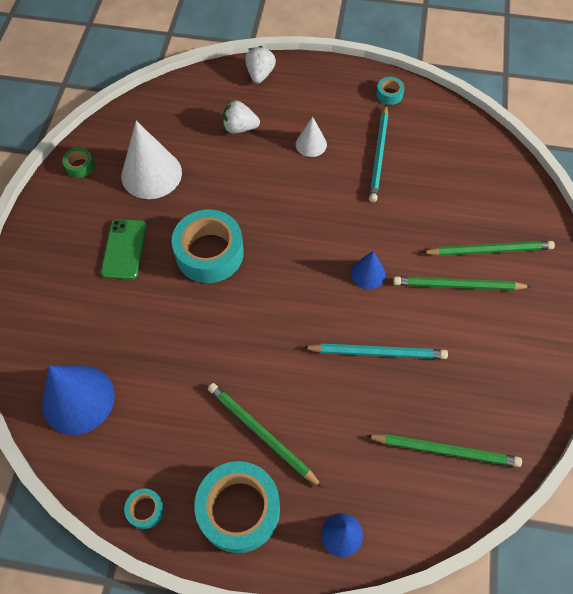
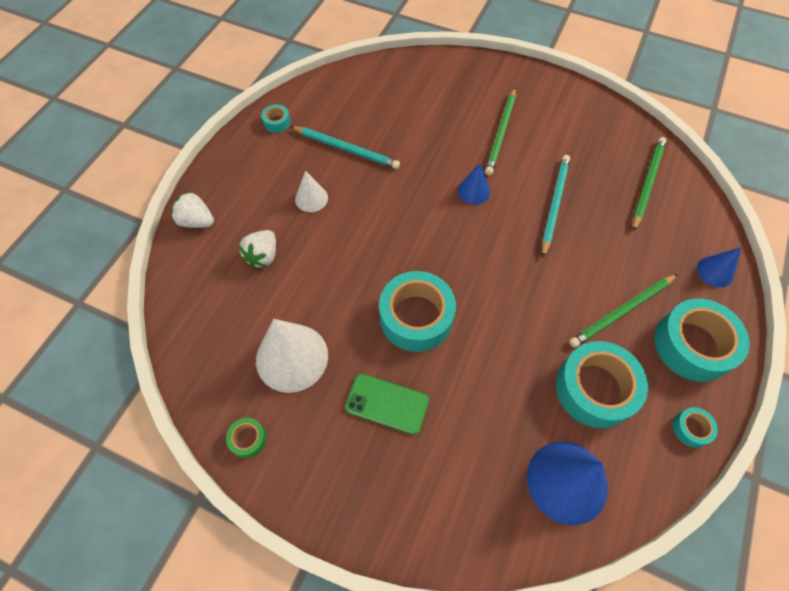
camera: 75 degrees left, 0 degrees up
(170, 415) = (595, 389): none -> turquoise tape
(489, 250) = (472, 103): green pencil -> none

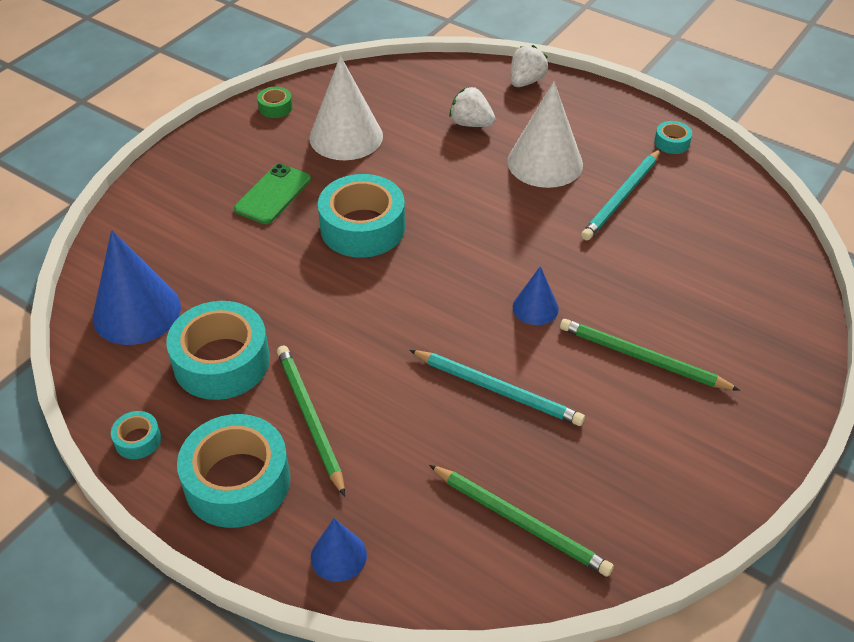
camera: 100 degrees right, 15 degrees down
(311, 198) = (545, 162): white cone -> white cone, size x1.88

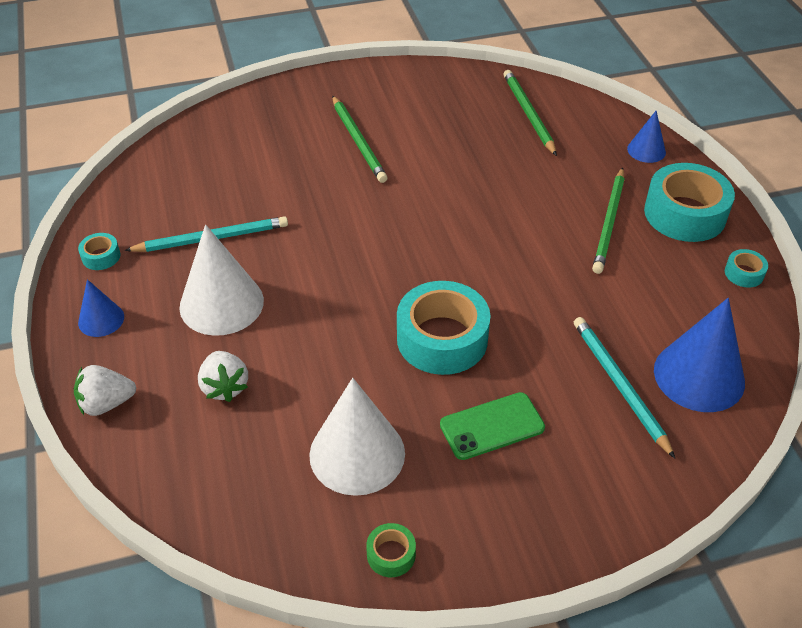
camera: 140 degrees left, 0 degrees up
(221, 361) = (648, 293): turquoise tape -> none
(497, 389) = (469, 174): turquoise pencil -> turquoise pencil (619, 386)
(535, 308) = (384, 203): blue cone -> blue cone (101, 319)

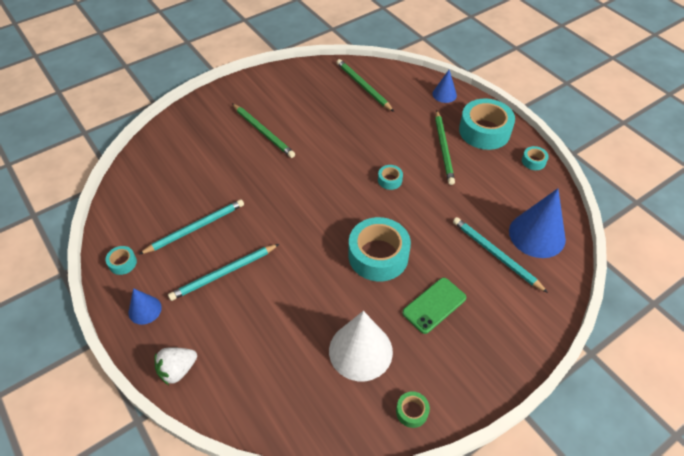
camera: 20 degrees left, 5 degrees up
(221, 303) = (224, 273): white cone -> turquoise pencil
(225, 387) = (254, 332): white strawberry -> none
(507, 245) = (390, 180): none -> turquoise tape

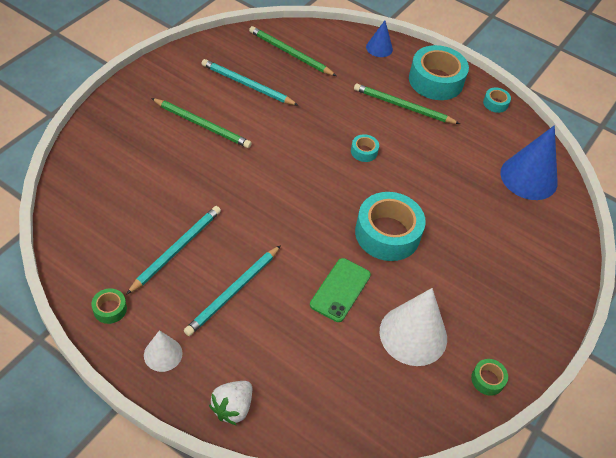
camera: 25 degrees left, 0 degrees up
(122, 263) = (110, 309): turquoise tape -> green tape
(145, 310) = (163, 354): blue cone -> white cone
(434, 305) = (463, 270): green phone -> green phone (340, 290)
(443, 148) = (403, 107): green pencil -> green pencil turned 135 degrees clockwise
(496, 255) = (500, 206): turquoise pencil -> turquoise pencil (247, 85)

